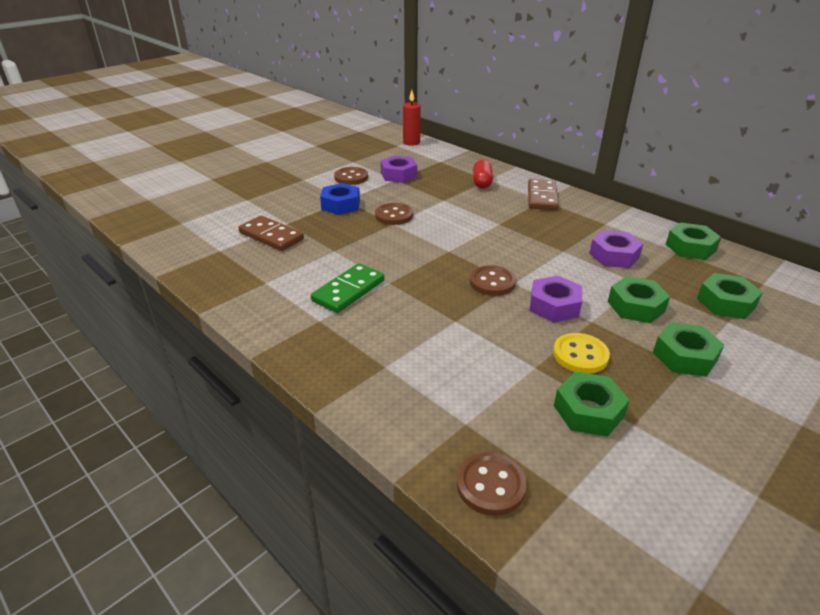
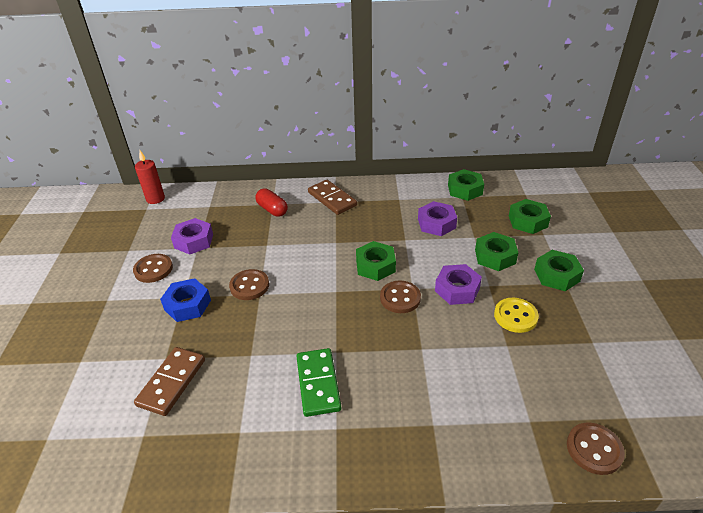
camera: 45 degrees left, 5 degrees up
(271, 236) = (171, 382): brown domino -> brown domino turned 60 degrees counterclockwise
(588, 411) = (567, 353): green nut -> green nut (375, 266)

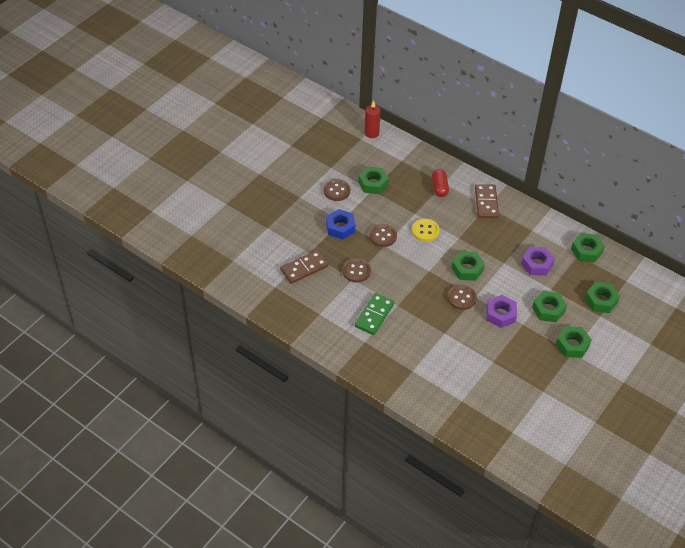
camera: 35 degrees right, 10 degrees up
(194, 241) = (373, 183): purple nut -> green nut
(515, 316) = (516, 350): yellow button -> yellow button (425, 231)
(594, 449) = (478, 431): brown button -> brown button (356, 271)

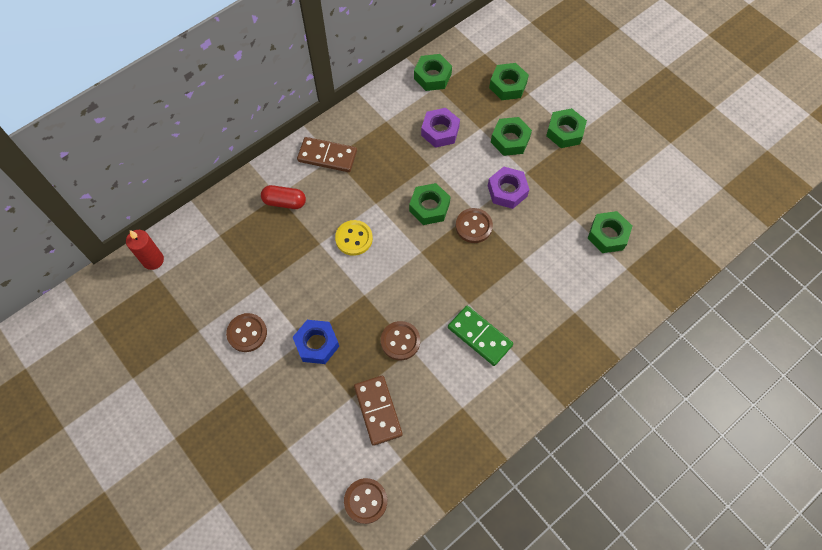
camera: 75 degrees left, 15 degrees up
(373, 183) = (249, 282): green nut -> green nut (608, 235)
(382, 236) = (348, 293): brown button -> brown button (365, 501)

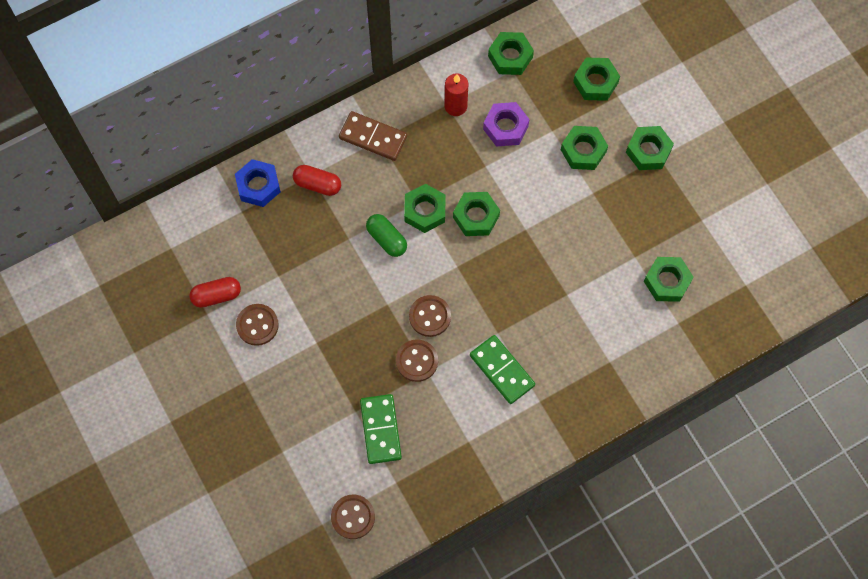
camera: 10 degrees right, 5 degrees up
(153, 260) = (167, 228): red candle -> red candle (455, 106)
(205, 312) = (216, 295): none -> red capsule
(317, 344) = (328, 349): blue nut -> blue nut (258, 186)
(354, 238) = (386, 239): yellow button -> green capsule
(378, 410) = (380, 429): brown domino -> green domino
(383, 209) = (425, 211): none -> green nut
(473, 226) = (520, 247): brown button -> brown button (430, 316)
(507, 191) = (566, 211): purple nut -> none

